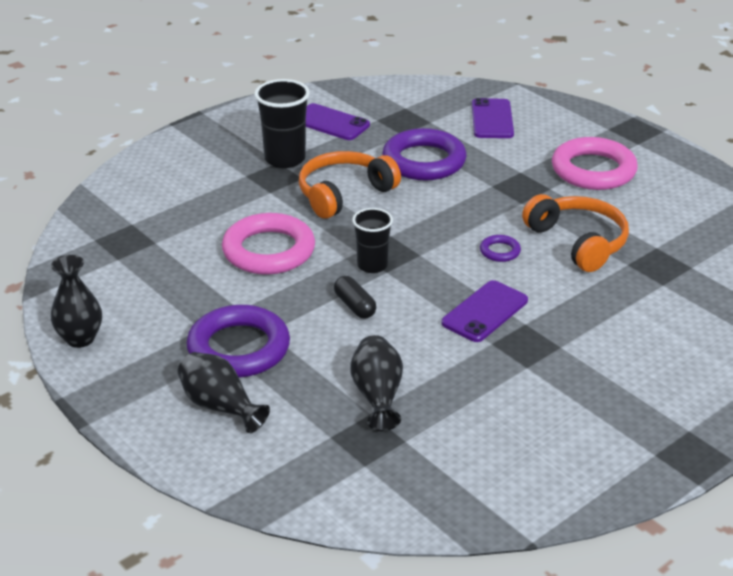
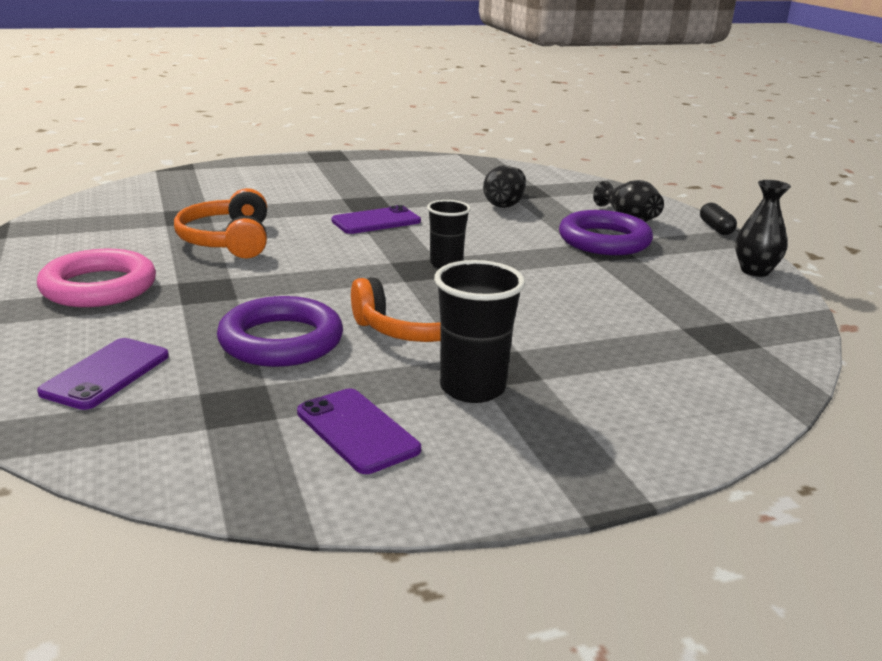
camera: 160 degrees left, 10 degrees down
(269, 251) = (548, 294): pink ring -> none
(355, 306) = (485, 244): black capsule -> black capsule (716, 228)
(500, 251) = (310, 249): purple ring -> none

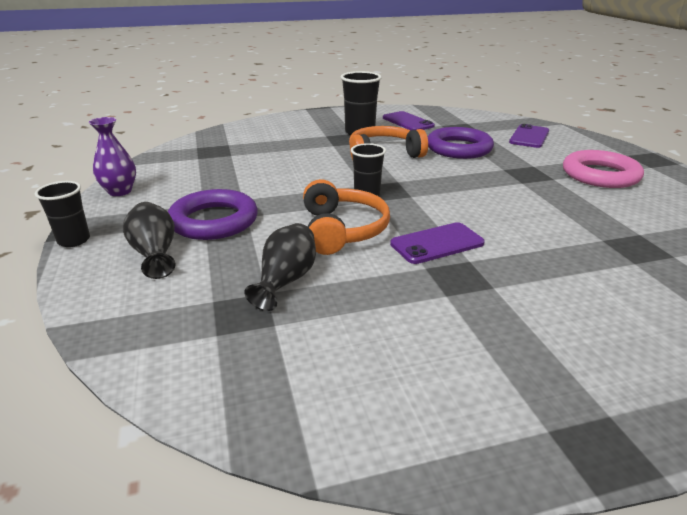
camera: 175 degrees left, 5 degrees up
(227, 241) = (560, 215): orange headphones -> orange headphones (342, 230)
(716, 228) = (74, 240): black capsule -> black cup
(755, 271) = (120, 191): black vase -> purple vase

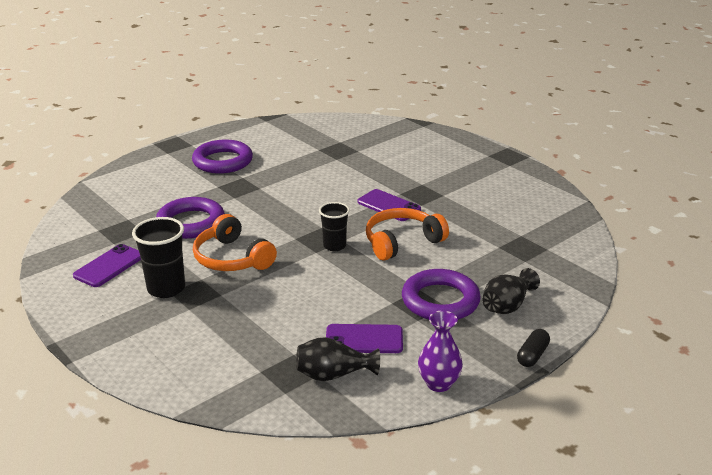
camera: 115 degrees left, 0 degrees up
(74, 240) = (532, 355): black cup -> black capsule
(286, 280) = (481, 244): black vase -> black vase (333, 375)
(529, 137) = (135, 193): purple phone -> purple phone (364, 339)
(600, 175) = (223, 161): pink ring -> purple ring

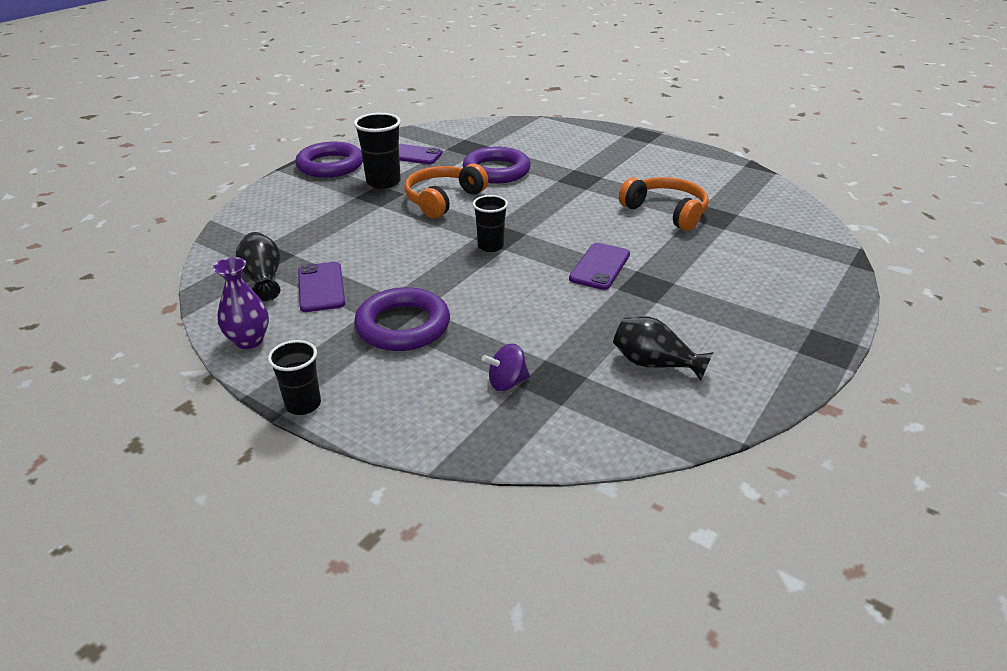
camera: 75 degrees right, 5 degrees up
(223, 161) = (627, 162): purple ring -> purple ring (330, 165)
(402, 242) = (520, 285): orange headphones -> orange headphones (666, 212)
(507, 306) = (405, 377): black vase -> black vase (654, 364)
(522, 265) = (507, 383): none -> purple spinning top
(532, 355) = (303, 404): black capsule -> black cup

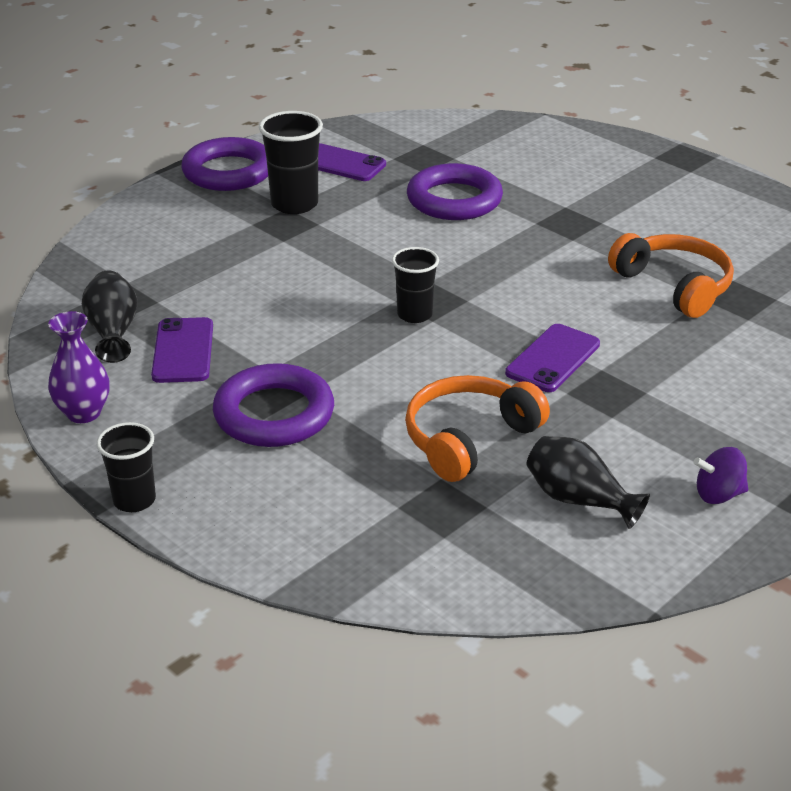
camera: 10 degrees right, 0 degrees up
(443, 199) = (369, 238): orange headphones -> orange headphones (469, 439)
(507, 383) = (384, 502): purple spinning top -> purple spinning top (718, 494)

